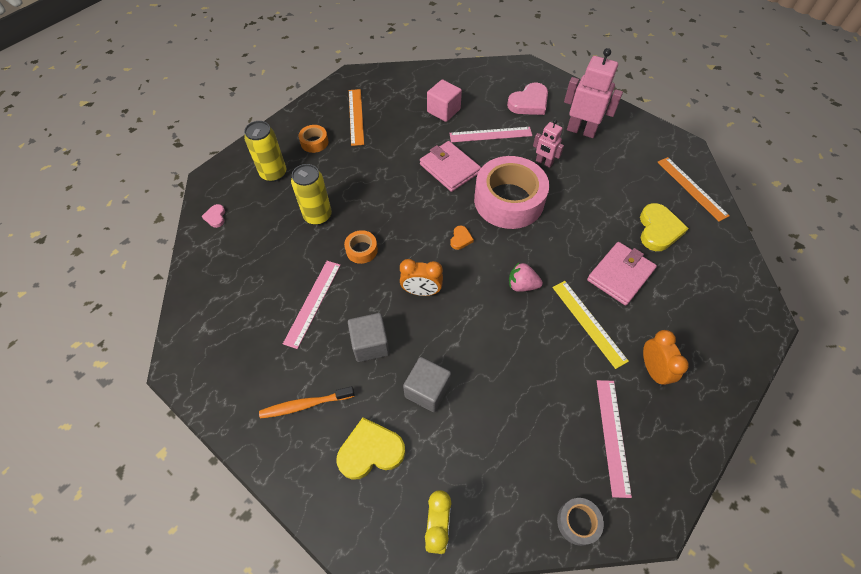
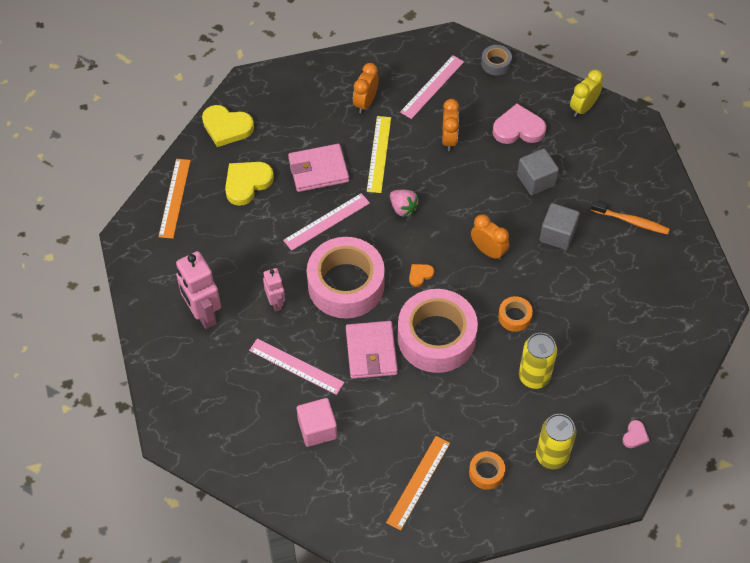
camera: 145 degrees left, 0 degrees up
(313, 303) = (585, 294): pink ruler -> pink ruler (326, 221)
(370, 451) = (601, 168): yellow heart -> yellow heart (227, 127)
(411, 202) = (436, 337): none -> pink tape
(529, 103) = (218, 381): pink heart -> pink heart (518, 128)
(543, 382) = (449, 139): none -> orange clock

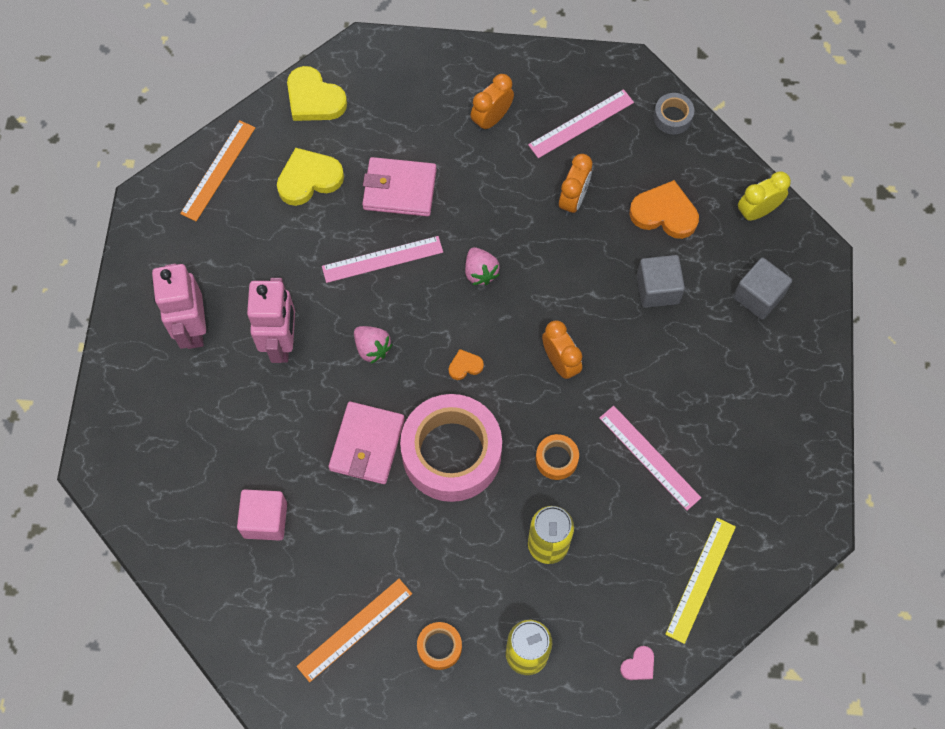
camera: 20 degrees right, 10 degrees up
(276, 302) = (282, 343): pink robot -> pink robot, size x1.76
(296, 366) = (272, 432): pink ruler -> pink ruler (649, 457)
(346, 284) = (372, 348): pink tape -> pink strawberry
(379, 154) = (480, 191): yellow ruler -> yellow ruler (700, 580)
(518, 128) = (664, 213): pink heart -> orange heart
(557, 234) = (654, 369): grey cube -> grey cube (758, 296)
(631, 221) = (753, 383): orange toothbrush -> none

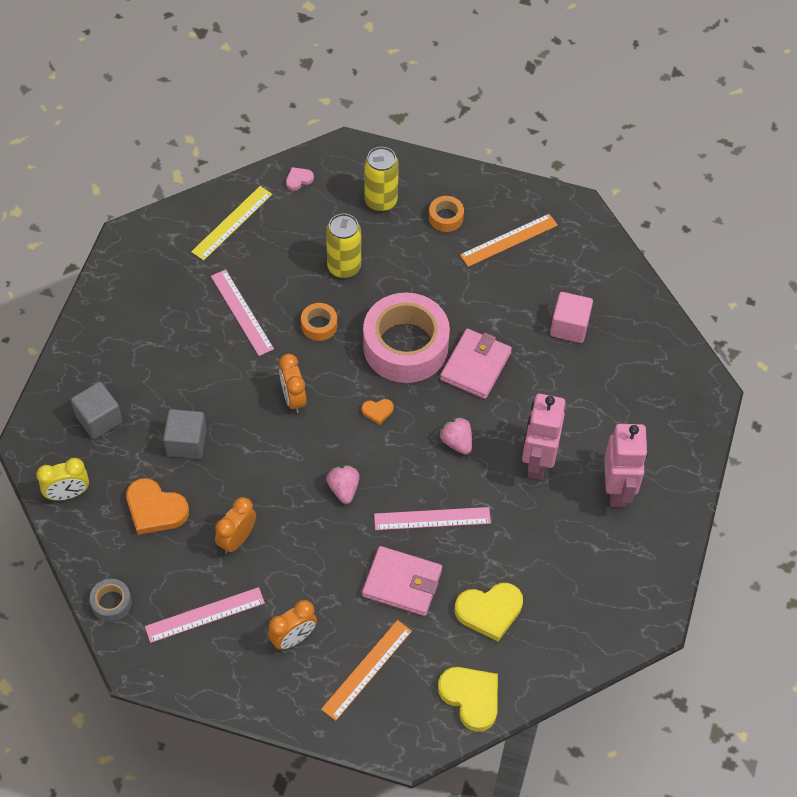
camera: 170 degrees left, 10 degrees down
(218, 170) = (579, 639): orange ruler -> orange ruler (367, 669)

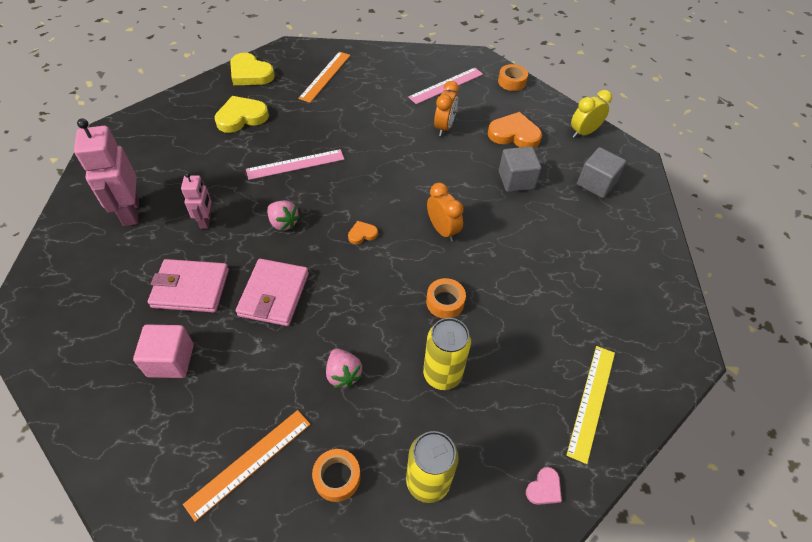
camera: 165 degrees right, 5 degrees down
(111, 603) = (512, 82): grey tape -> orange tape
(242, 312) = (527, 298): pink ruler -> none
(293, 638) = (380, 83): orange clock -> none
(343, 489) = (374, 171): pink strawberry -> pink strawberry (343, 374)
(402, 583) = (311, 122): pink wallet -> pink wallet (190, 288)
(405, 346) = (350, 299): pink tape -> none
(537, 462) = (206, 221): pink robot -> pink robot, size x0.57

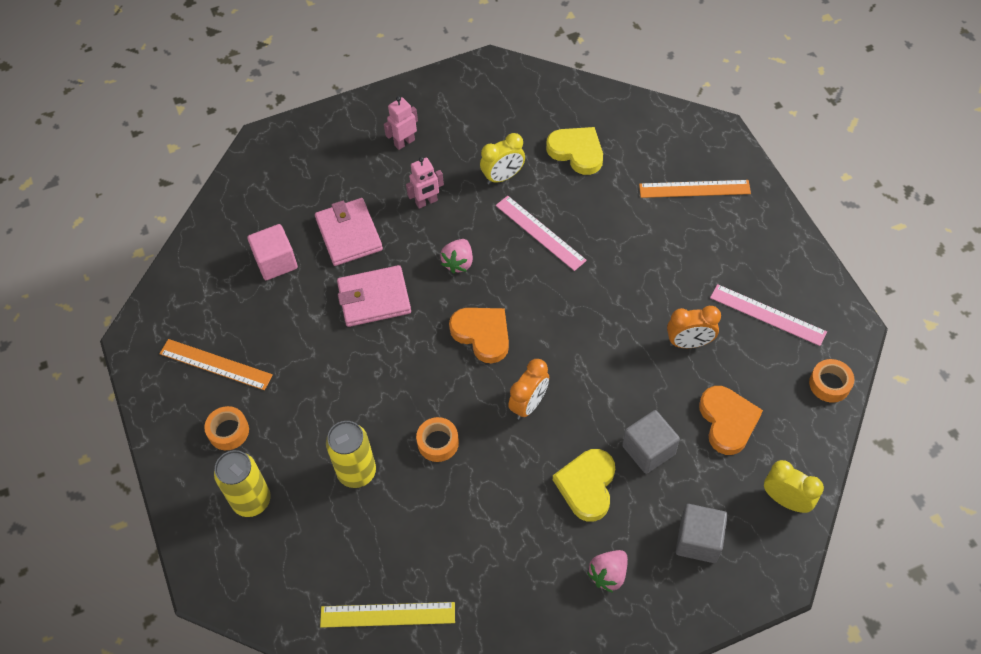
camera: 70 degrees right, 5 degrees up
(130, 212) = (404, 142): pink robot -> pink robot, size x0.57
(225, 165) = (503, 177): none -> yellow clock
(250, 73) = (648, 121): yellow heart -> yellow heart (587, 486)
(343, 374) = (320, 392): pink strawberry -> pink strawberry (608, 574)
(362, 234) = (482, 334): orange heart -> orange heart, size x2.00
(544, 488) = (282, 596): pink heart -> none

